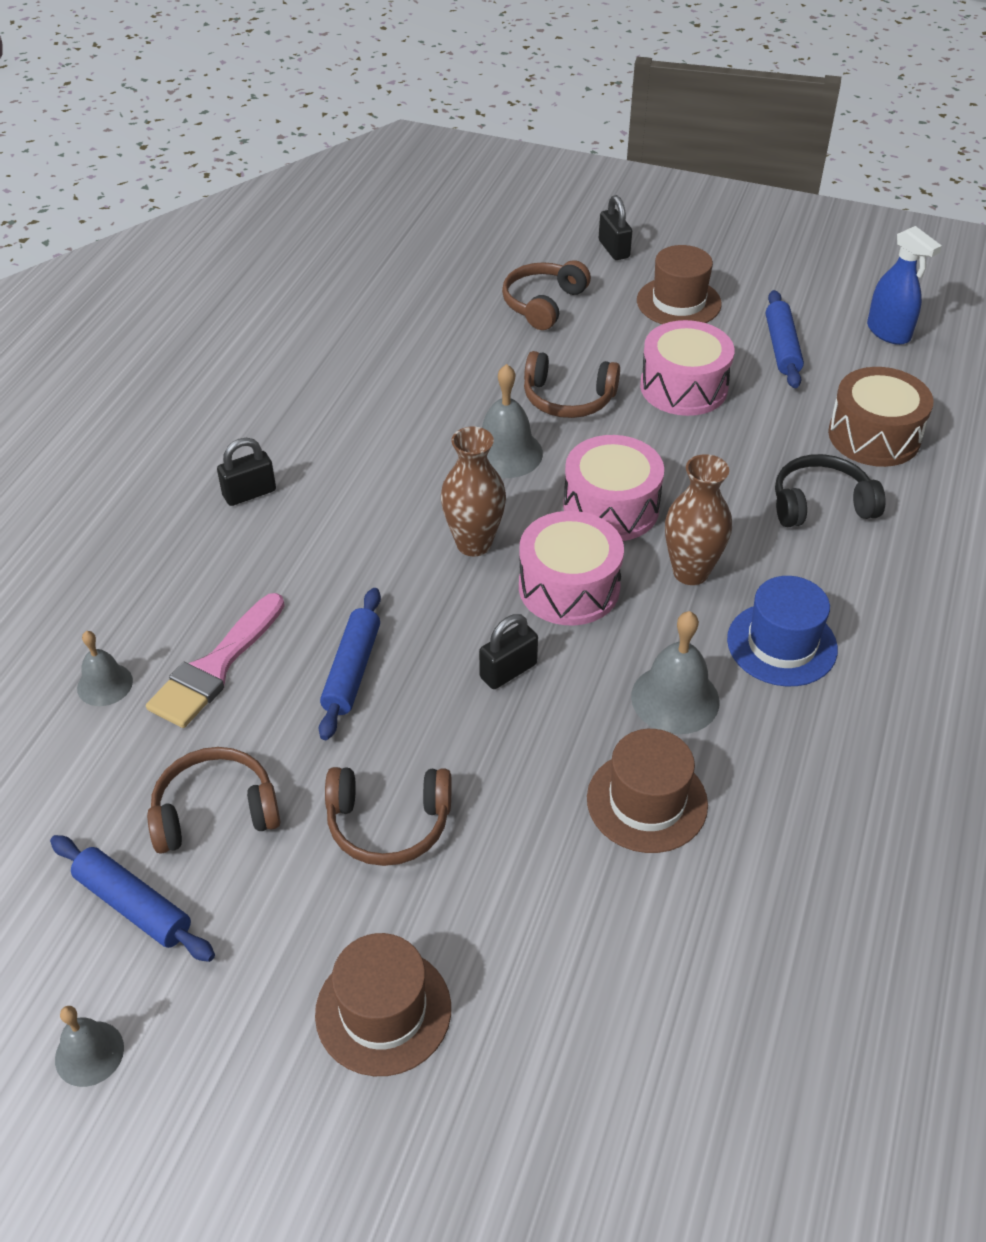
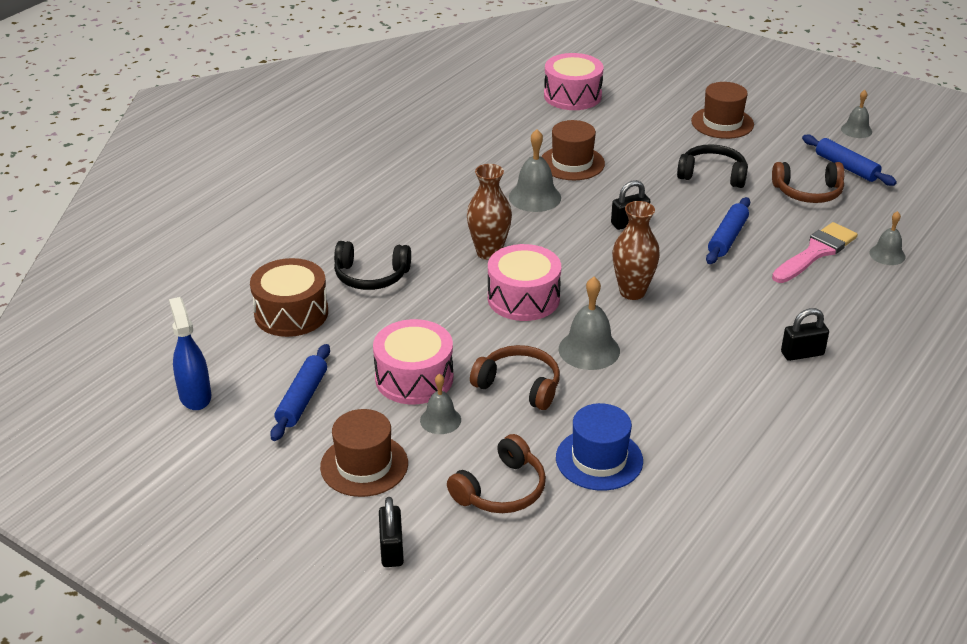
camera: 165 degrees left, 10 degrees down
(388, 824) = (712, 175): brown headphones -> black headphones
(569, 587) = (574, 257): pink drum -> pink drum (572, 96)
(631, 351) = (440, 420): none -> grey bell
(782, 644) = (455, 210): blue hat -> blue hat (599, 459)

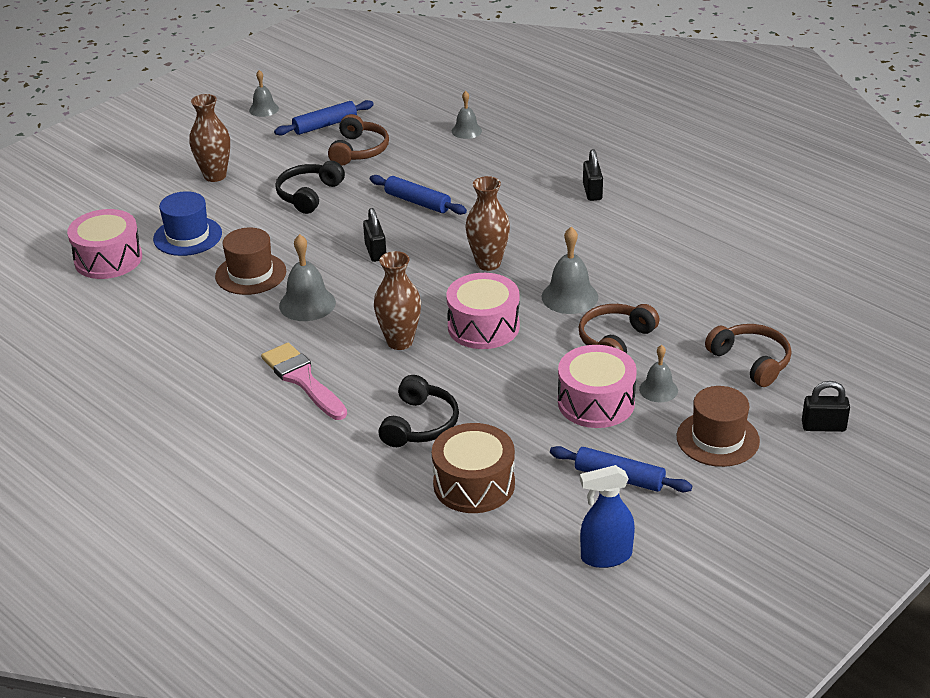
camera: 80 degrees left, 0 degrees up
(599, 459) = (715, 307): blue hat -> blue hat (187, 236)
(722, 123) = (215, 176): brown hat -> brown vase
(816, 252) = (453, 162): pink brush -> pink brush (302, 379)

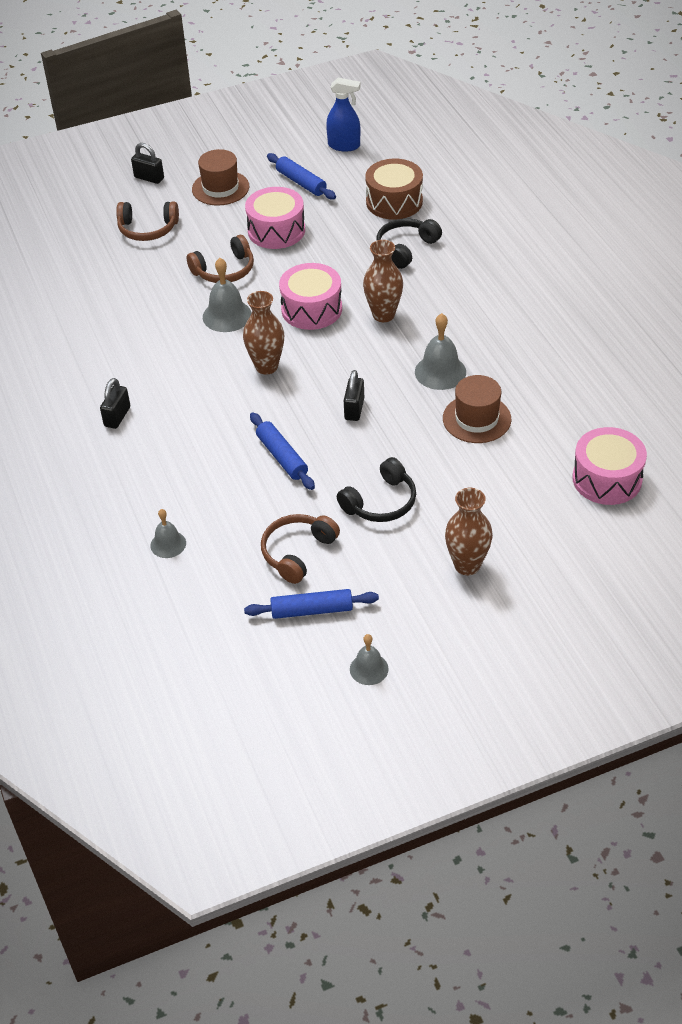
camera: 155 degrees left, 10 degrees up
(187, 236) = (521, 484): blue hat -> none
(302, 379) = (474, 305): pink brush -> none
(658, 389) = (227, 228): grey bell -> none
(751, 361) = (147, 229): brown headphones -> brown headphones turned 75 degrees counterclockwise

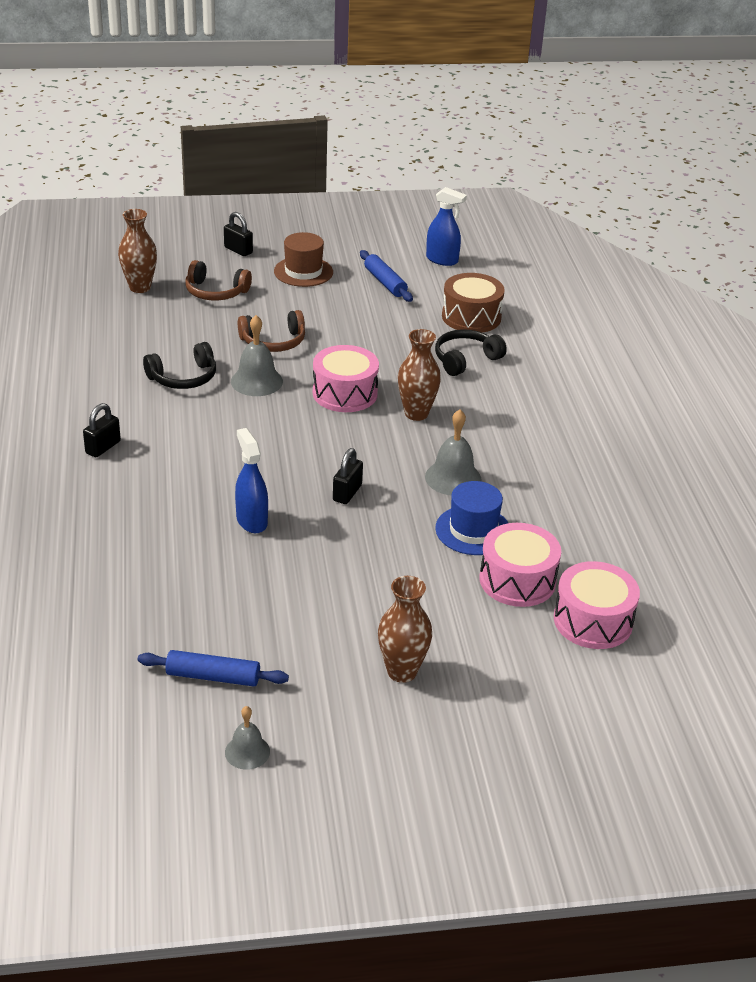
camera: 10 degrees right, 10 degrees down
(168, 544) = (94, 576): grey bell -> none
(266, 366) = (275, 435): brown vase -> brown vase (140, 287)
(276, 231) = (341, 318): pink drum -> pink drum (517, 580)
(282, 457) = (251, 521): blue rolling pin -> blue spray bottle
(297, 552) = (224, 616): brown headphones -> none
(381, 502) = (335, 587): black headphones -> black headphones (183, 378)
(476, 419) = (473, 530): brown hat -> blue hat

